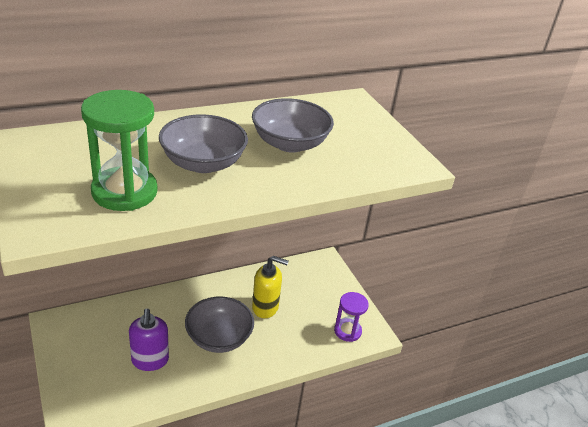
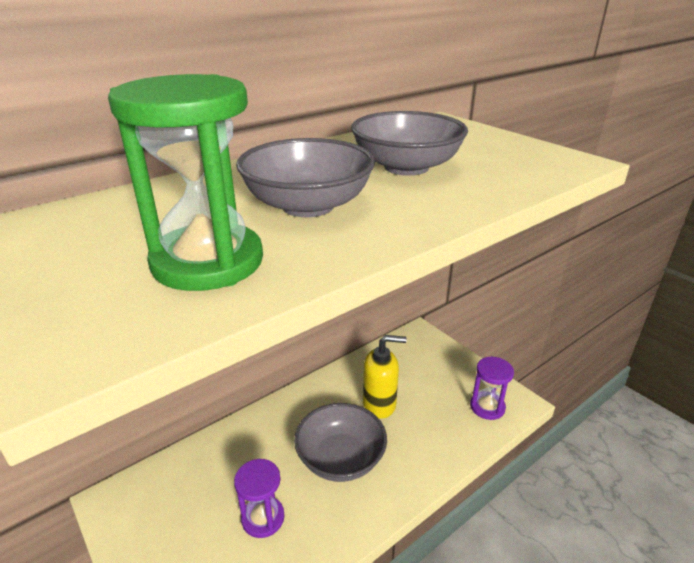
camera: 10 degrees left, 5 degrees down
(150, 360) = (263, 518): purple soap dispenser -> purple hourglass

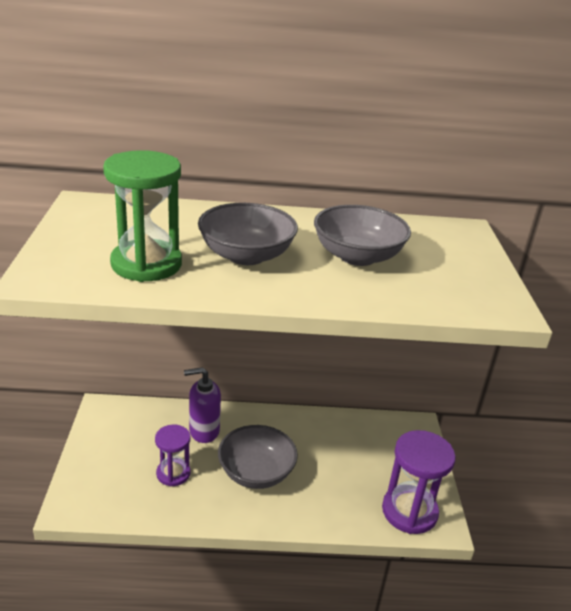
camera: 35 degrees right, 0 degrees up
(251, 451) = (204, 431): none -> purple soap dispenser
(379, 404) = (323, 456): yellow soap dispenser -> none
(487, 407) = (409, 511): purple hourglass -> purple hourglass, size x1.61

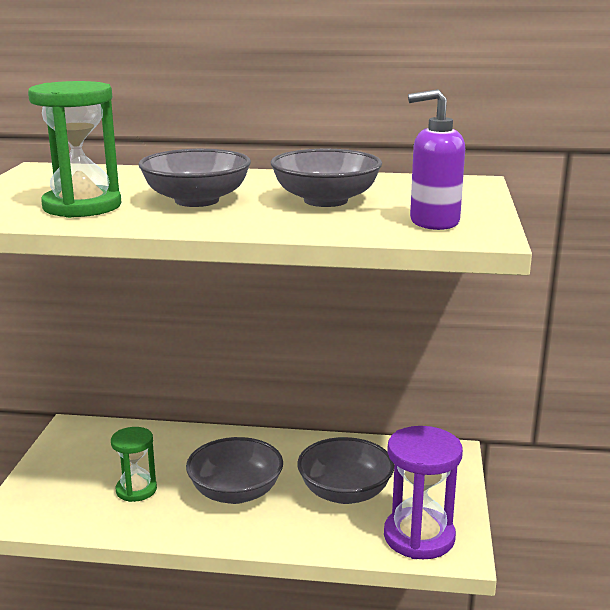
camera: 10 degrees right, 10 degrees down
(173, 473) = (136, 490): purple hourglass -> green hourglass
(204, 431) = (183, 451): purple soap dispenser -> purple soap dispenser (433, 222)
(343, 469) = (345, 492): none -> grey bowl

